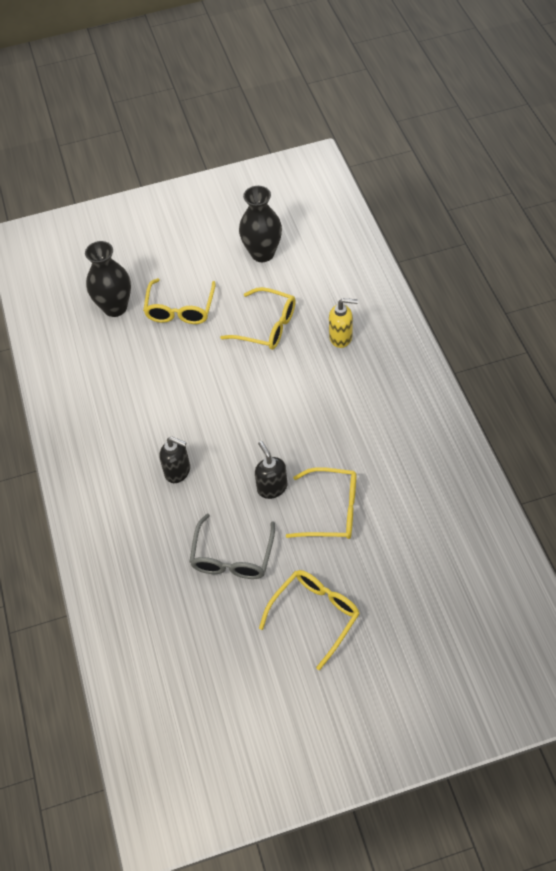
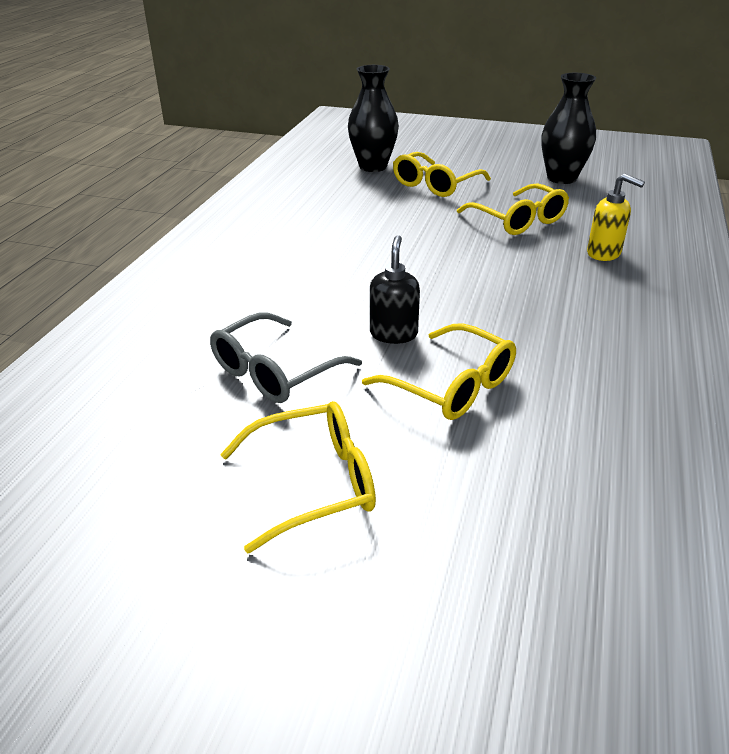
camera: 30 degrees right, 20 degrees down
(178, 471) = (300, 280): black soap dispenser -> none

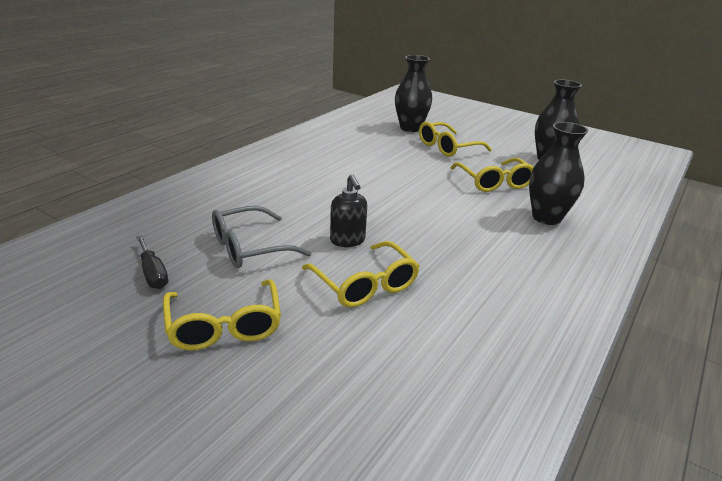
camera: 15 degrees right, 5 degrees down
(168, 438) = (153, 273): none -> black screwdriver
(314, 483) = (224, 325): yellow glasses -> yellow glasses turned 75 degrees clockwise
(393, 334) = (347, 241): black soap dispenser -> black soap dispenser turned 135 degrees clockwise
(604, 253) = (546, 218): yellow soap dispenser -> black vase

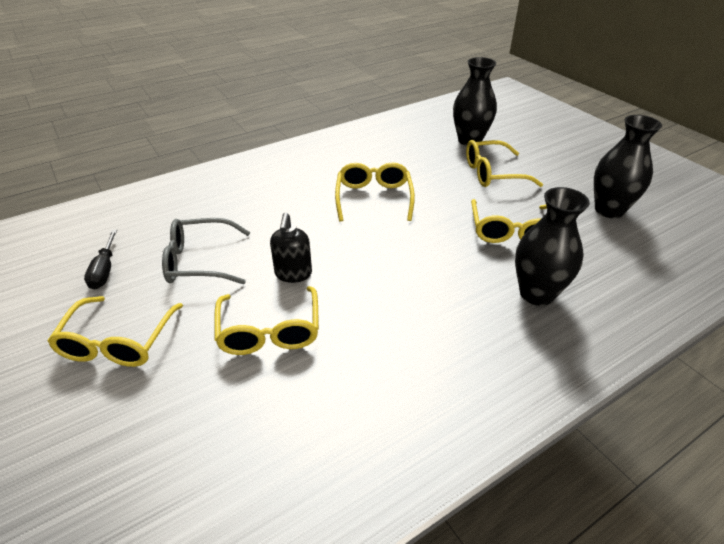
camera: 25 degrees right, 10 degrees up
(368, 176) = (374, 198): none -> yellow glasses

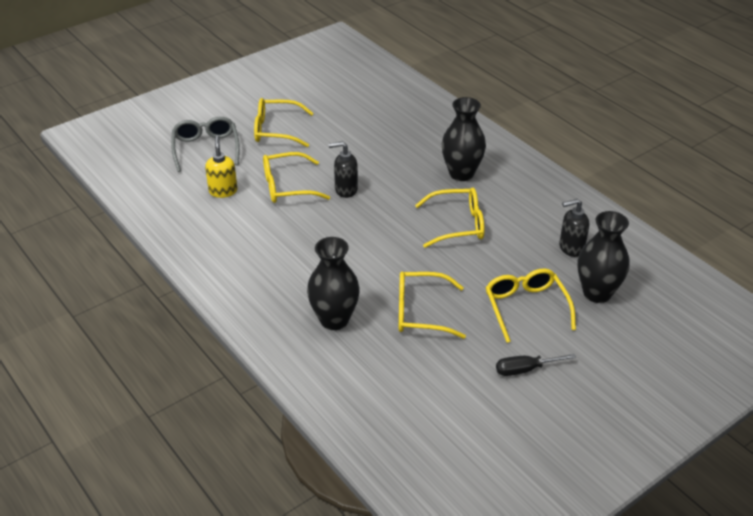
camera: 85 degrees right, 0 degrees up
(104, 270) = (341, 109): black screwdriver -> black screwdriver (525, 369)
(200, 261) = (355, 145): grey glasses -> grey glasses (206, 148)
(258, 413) = (223, 191): none -> yellow soap dispenser
(412, 145) = (571, 248): none -> black soap dispenser
(609, 210) = (473, 392): black vase -> black vase (461, 174)

